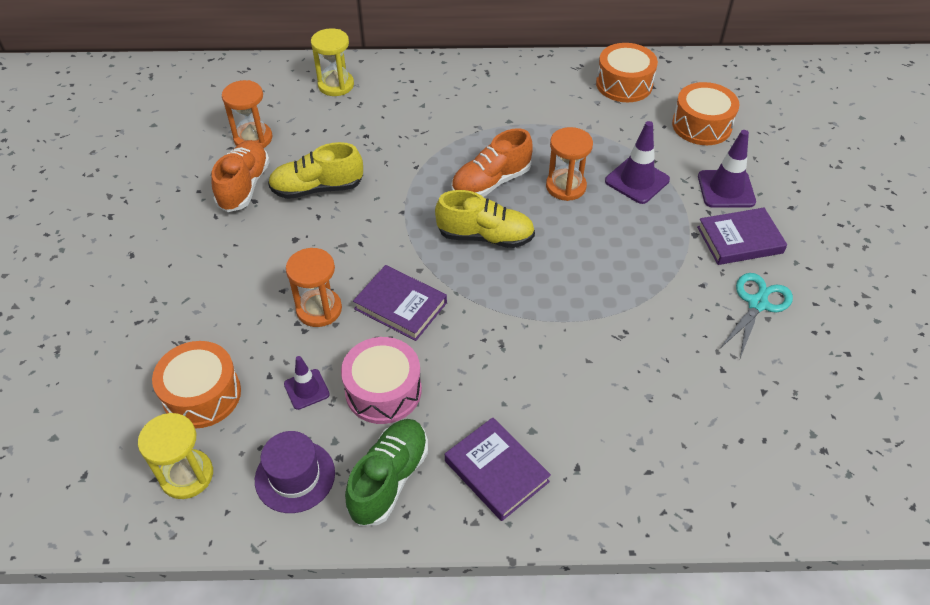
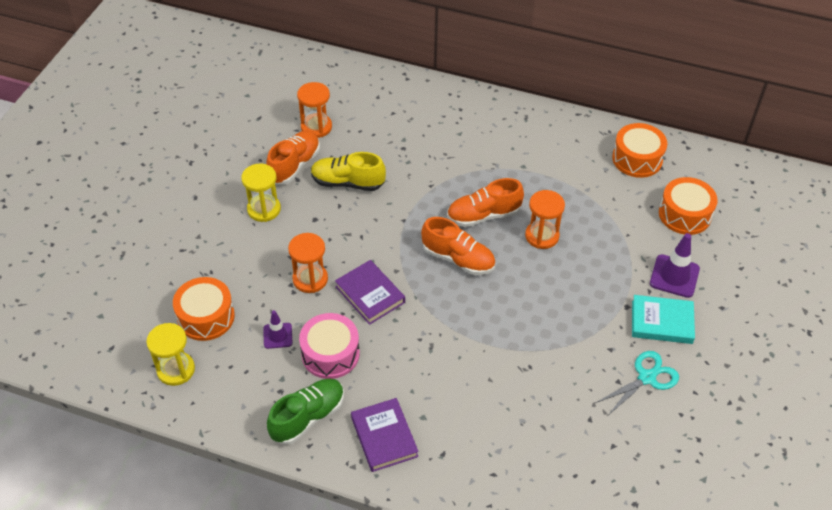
camera: 20 degrees right, 0 degrees up
(295, 476) = (246, 394): purple hat -> none
(336, 85) = (398, 97): yellow hourglass -> yellow hourglass (264, 209)
(485, 236) = (458, 259): yellow shoe -> orange shoe
(637, 180) = (603, 247): purple traffic cone -> none
(739, 240) = (661, 322): purple book -> turquoise book

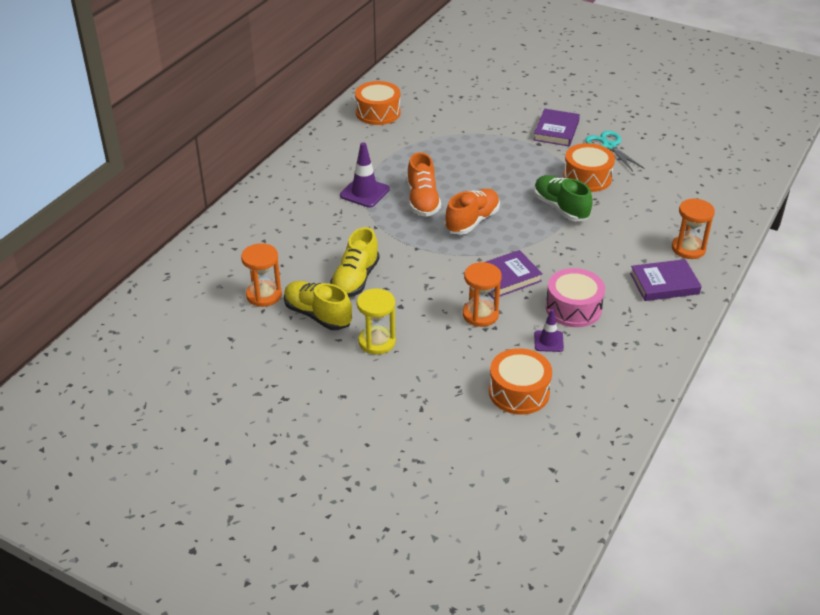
camera: 80 degrees left, 10 degrees down
(176, 370) = (585, 417): yellow hourglass -> none
(294, 165) = (318, 315): orange shoe -> yellow shoe
(308, 417) = (644, 327): green shoe -> green shoe (560, 208)
(542, 236) = (455, 173): orange hourglass -> orange hourglass (688, 249)
(661, 322) = (556, 131): turquoise book -> purple book
(674, 276) = (511, 117): purple traffic cone -> purple traffic cone (364, 192)
(684, 214) = (447, 102): orange drum -> orange drum (587, 177)

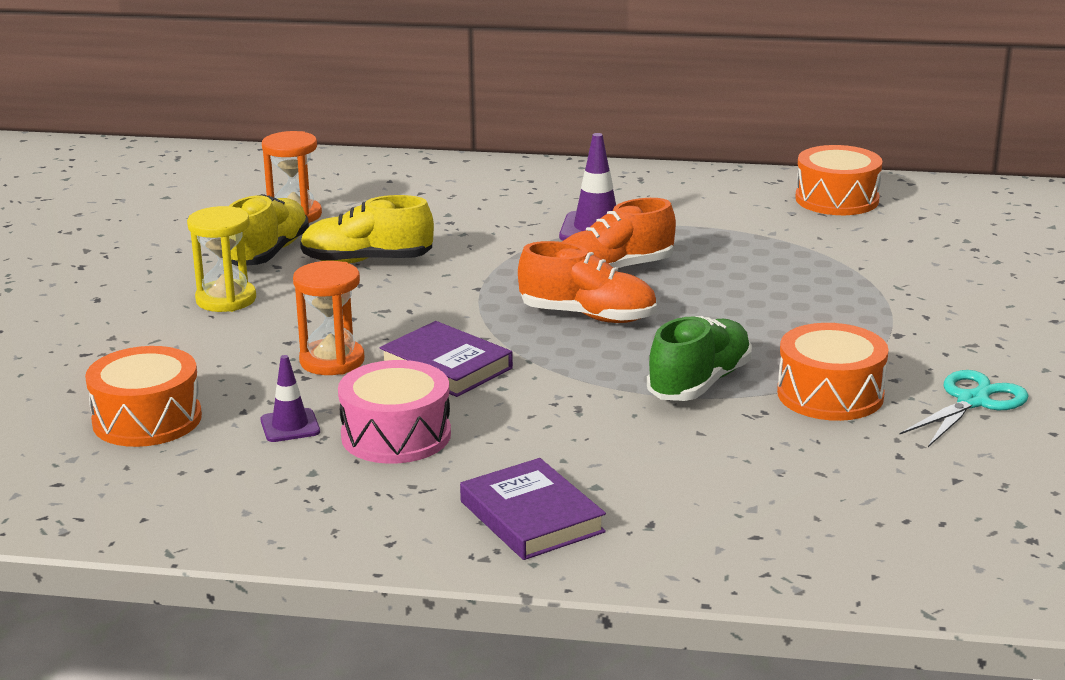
camera: 70 degrees right, 15 degrees down
(556, 131) = (965, 344): purple book -> none
(688, 249) = (675, 531): orange hourglass -> none

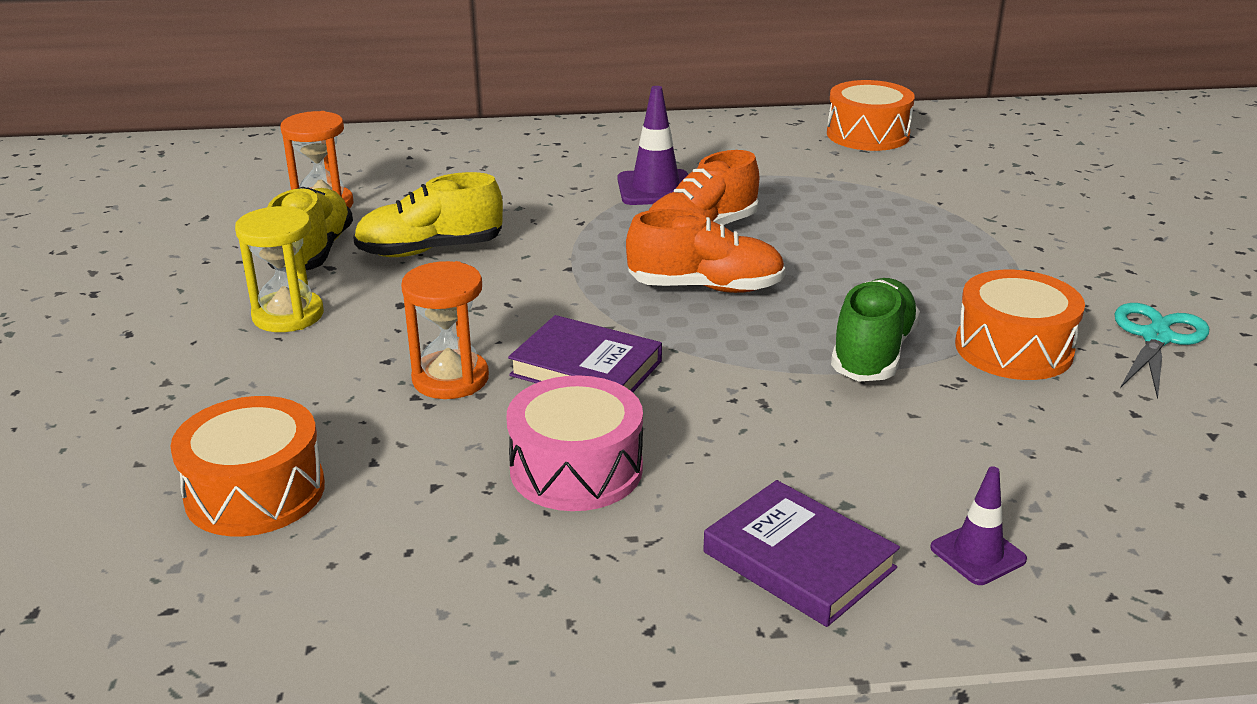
camera: 15 degrees left, 5 degrees up
(290, 426) = (441, 475): purple traffic cone -> purple traffic cone (978, 554)

